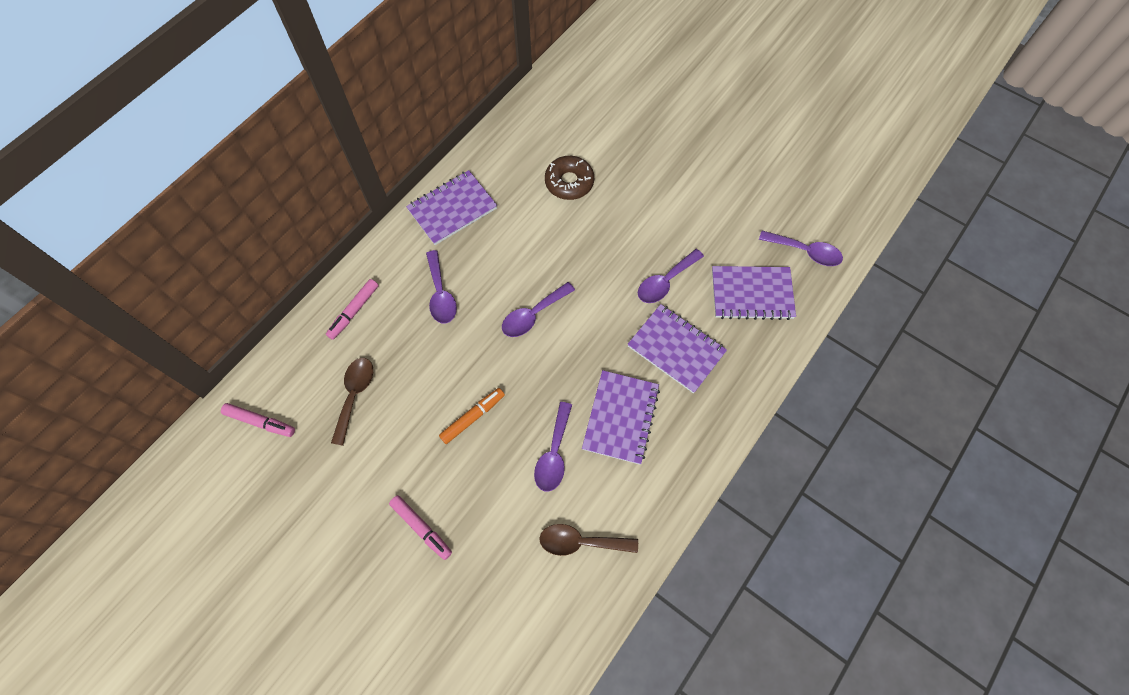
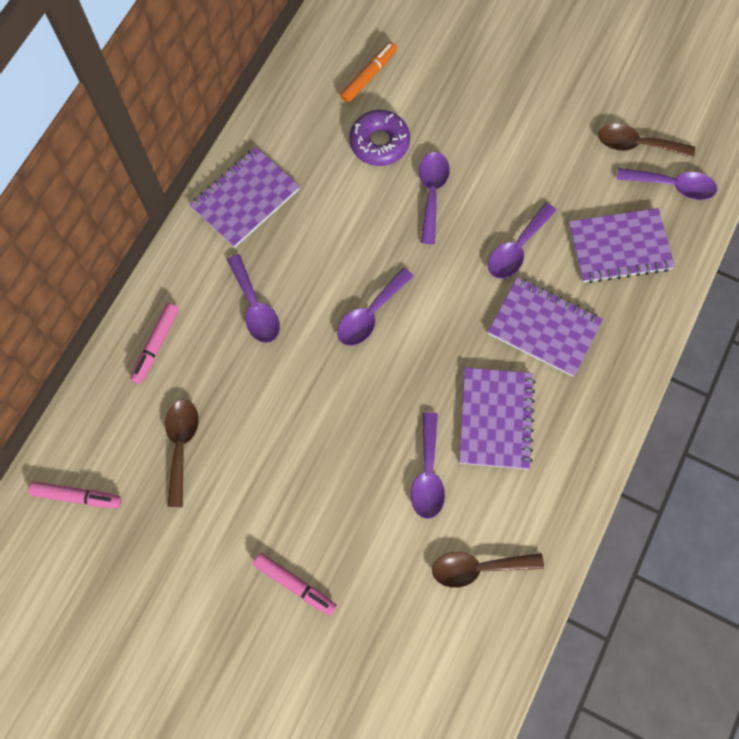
camera: 10 degrees left, 5 degrees up
(473, 417) = (326, 448): orange marker -> orange marker (369, 76)
(569, 182) = (379, 143): brown donut -> purple donut
(603, 227) = (432, 193): none -> purple spoon
(780, 215) = (636, 145): none -> brown spoon

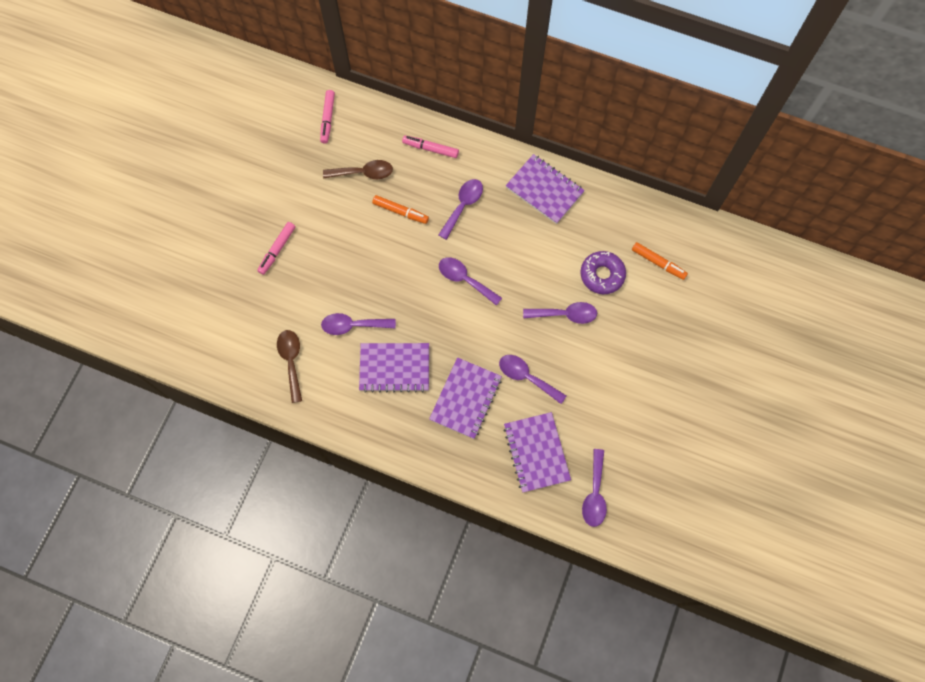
camera: 85 degrees right, 0 degrees up
(254, 395) = (400, 212): none -> orange marker
(255, 307) = (463, 206): purple spoon -> purple spoon turned 150 degrees clockwise
(636, 145) = (627, 465): brown spoon -> none

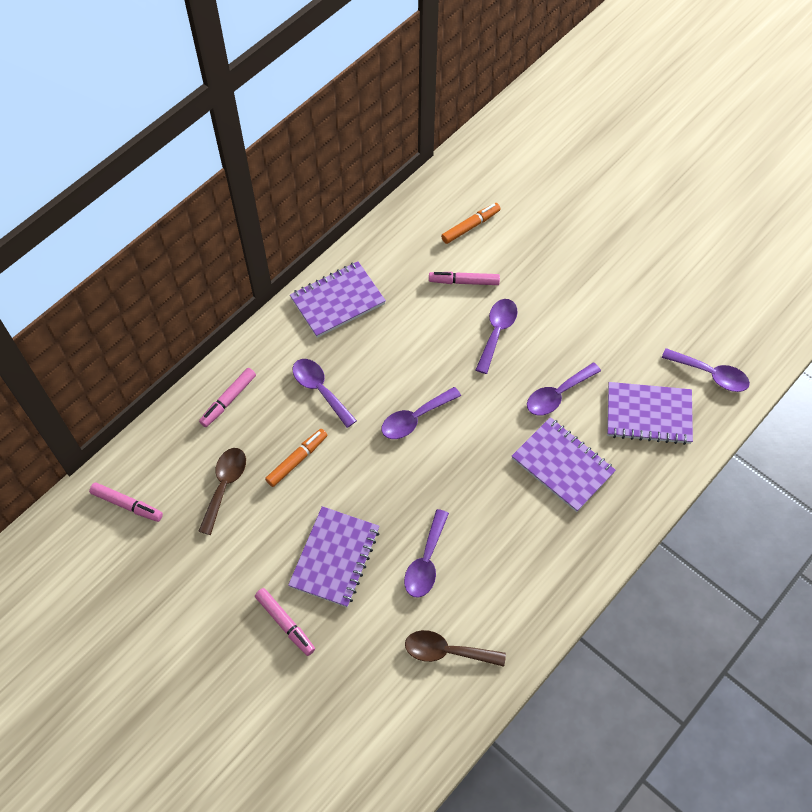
camera: 70 degrees left, 10 degrees down
(394, 368) = (498, 531): purple notebook -> purple notebook (334, 557)
(602, 275) = (464, 282): purple donut -> pink marker

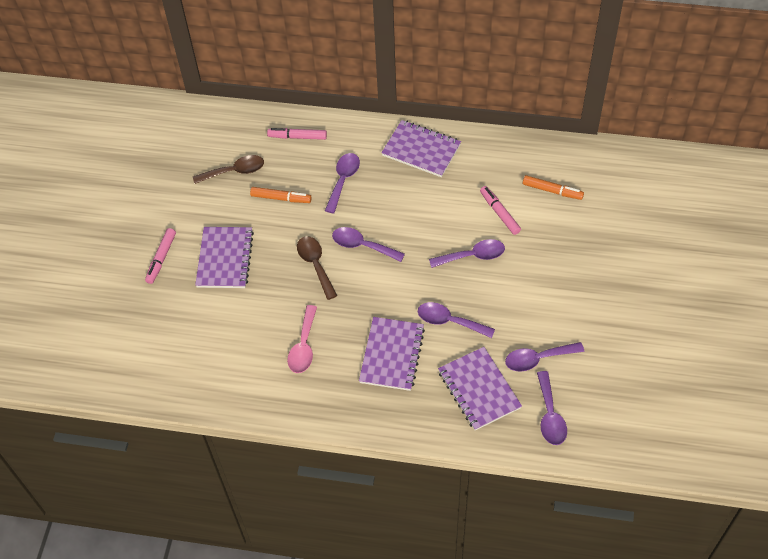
camera: 60 degrees right, 5 degrees down
(127, 505) = (186, 131): pink marker -> none
(334, 557) = (225, 259): purple notebook -> purple notebook turned 75 degrees counterclockwise
(426, 562) = (257, 312): purple spoon -> purple spoon (537, 359)
(446, 651) = (200, 359): brown spoon -> brown spoon (315, 264)
(499, 540) = (303, 346): none -> pink spoon

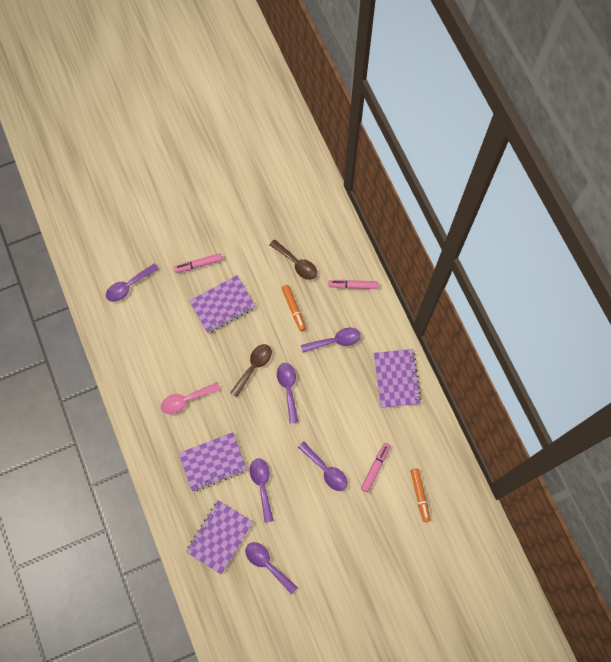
camera: 55 degrees right, 15 degrees up
(297, 137) = (353, 285): pink marker -> pink marker turned 60 degrees counterclockwise
(550, 415) = (227, 597): purple spoon -> purple spoon (128, 286)

